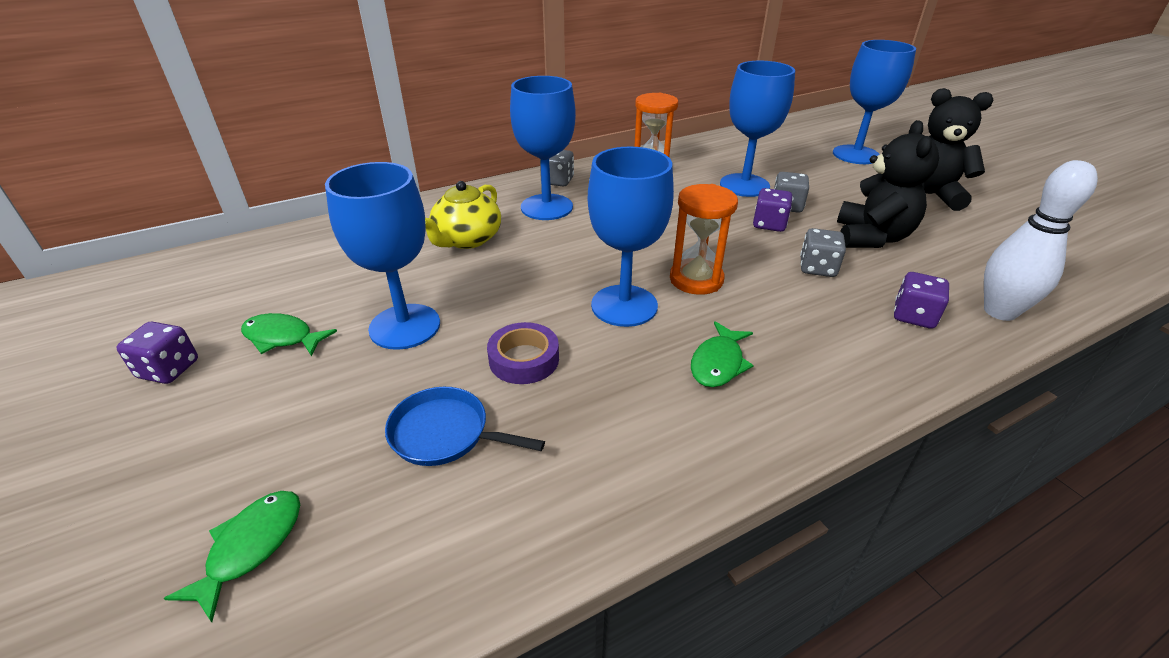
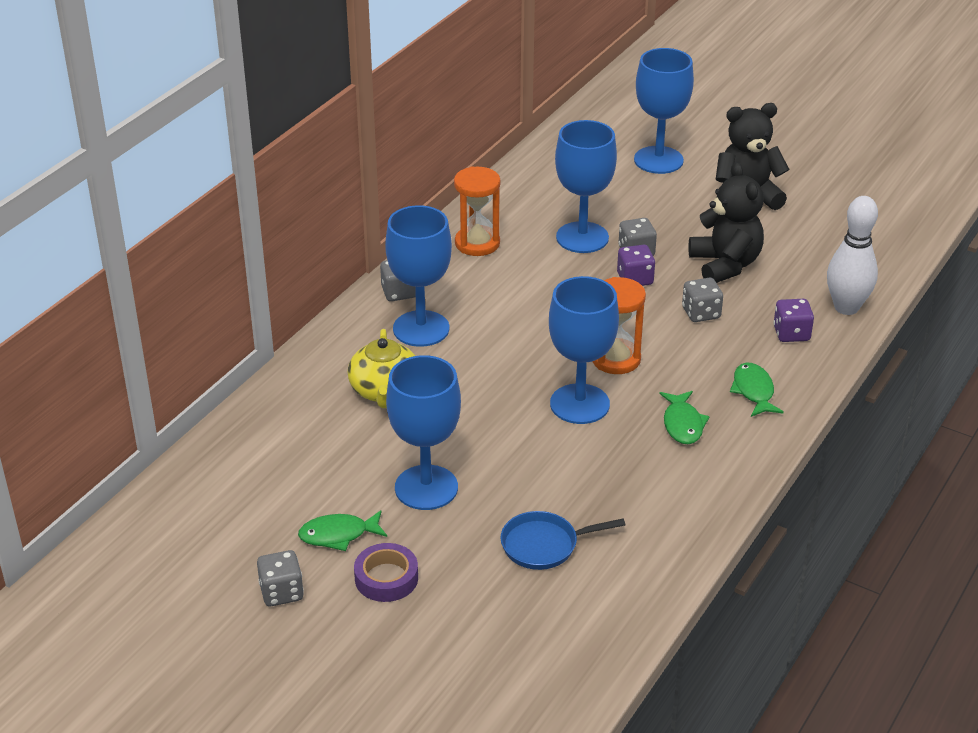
camera: 30 degrees left, 0 degrees up
(169, 369) = (281, 592): purple dice -> grey dice
(251, 547) = (499, 650): green fish -> green fish (753, 391)
(524, 359) = (545, 476): purple tape -> purple tape (386, 578)

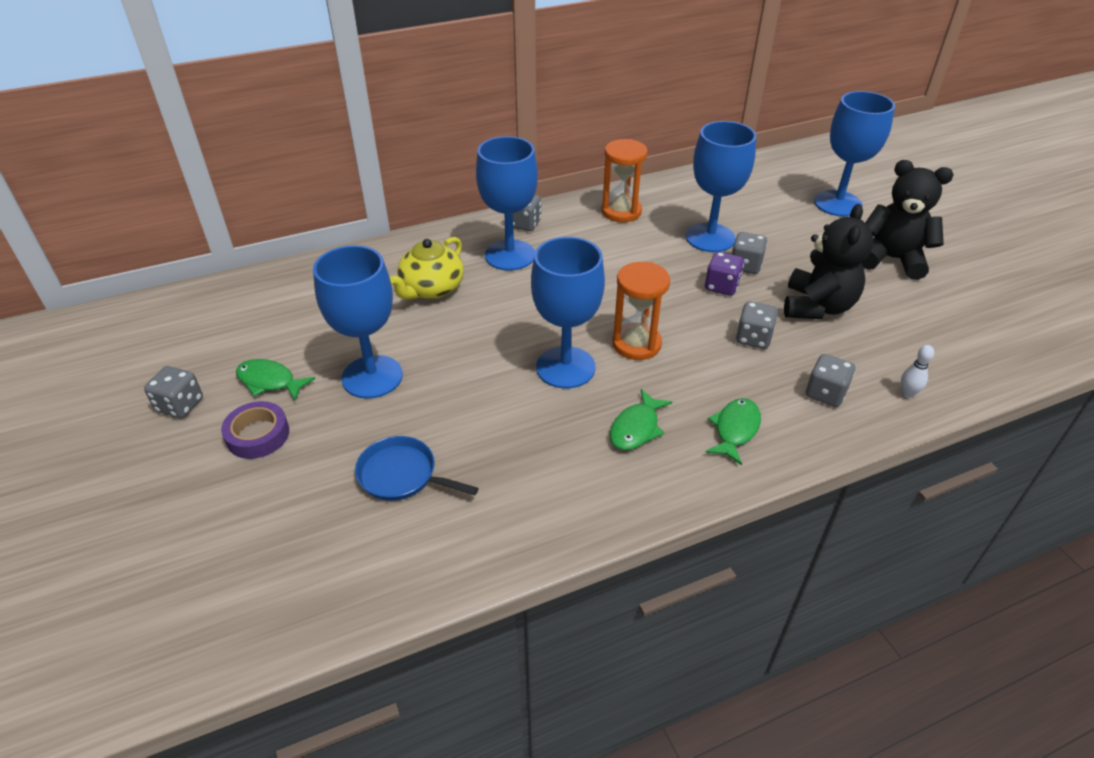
camera: 35 degrees right, 5 degrees up
(791, 333) = (825, 393): purple dice -> grey dice
(846, 307) = (907, 393): white bowling pin -> white bowling pin, size x0.44

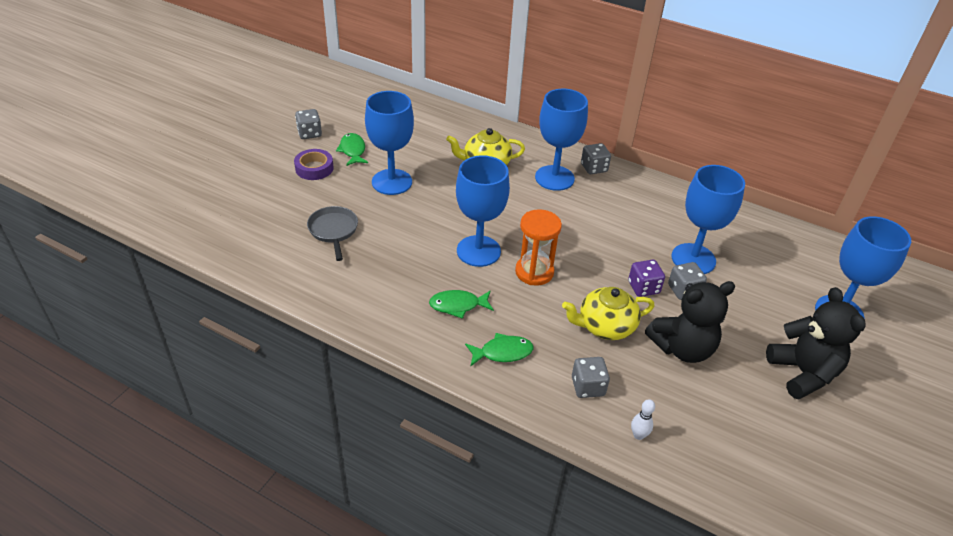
camera: 50 degrees right, 0 degrees up
(402, 475) = (333, 231): blue pan -> grey pan
(621, 211) = (665, 203): orange hourglass -> none
(753, 338) = (605, 326): grey dice -> yellow teapot

